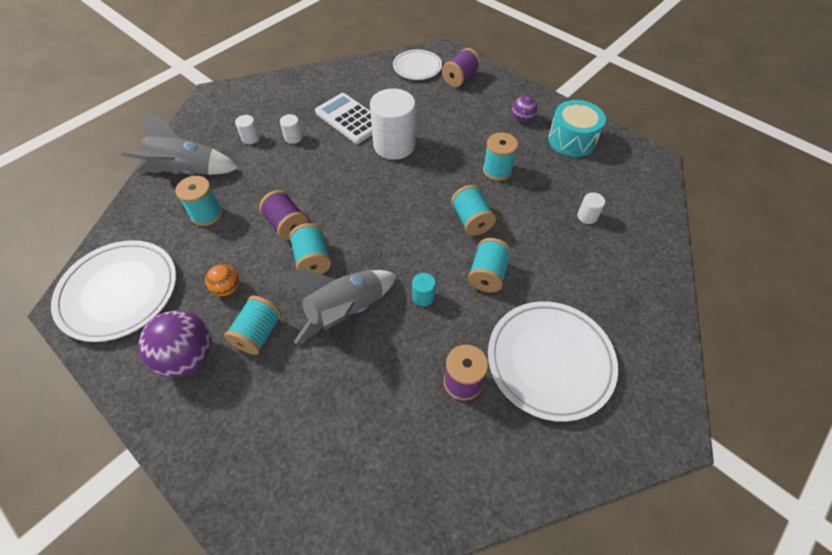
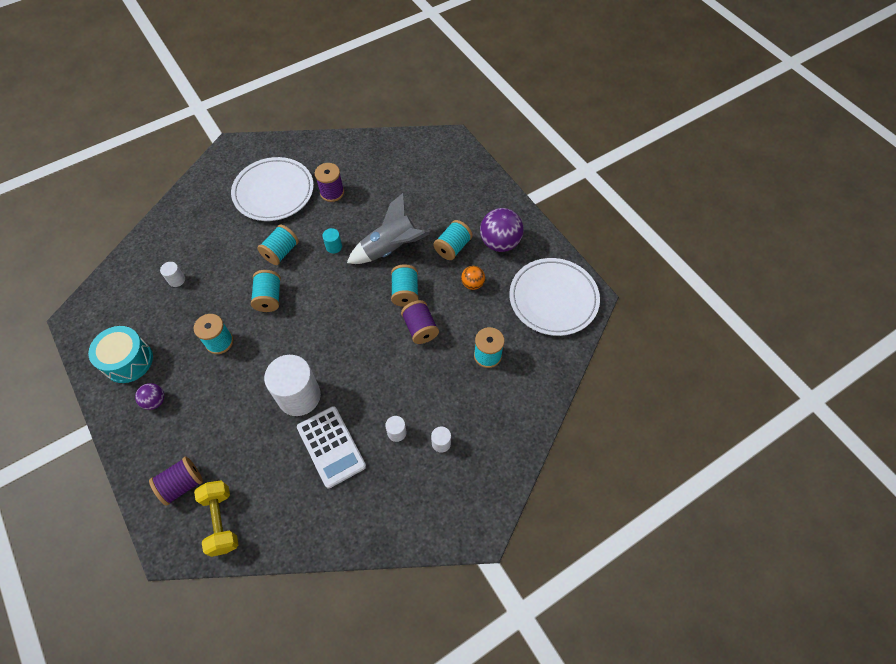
camera: 165 degrees left, 5 degrees up
(187, 171) = (507, 411): grey rocket -> none
(417, 67) = (221, 521): white plate -> yellow dumbbell

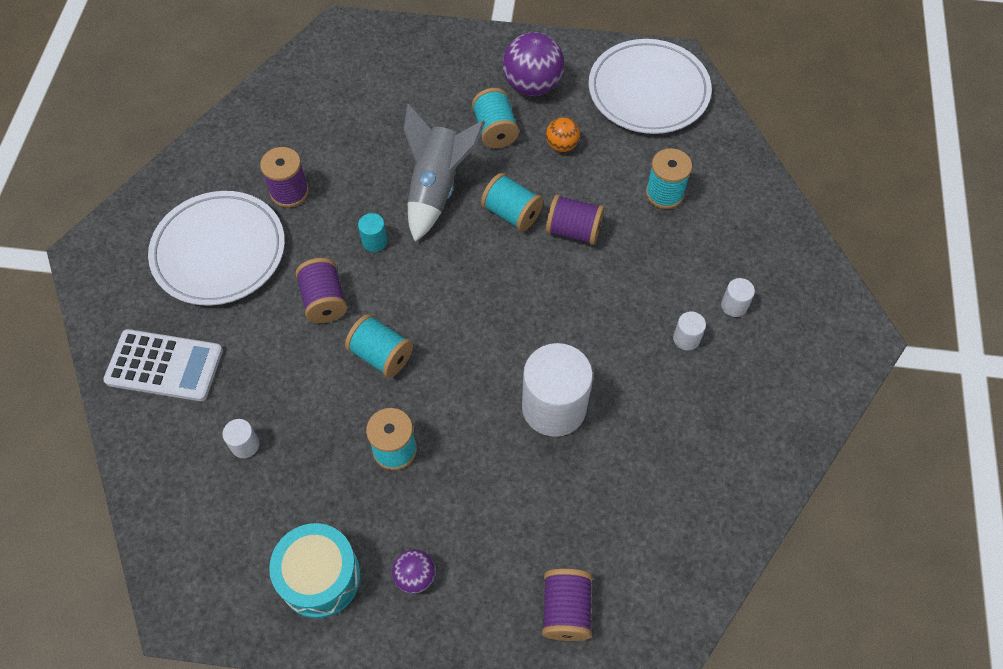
camera: 50 degrees left, 0 degrees up
(221, 521) = (652, 591): yellow dumbbell -> none
(281, 252) = (324, 301): turquoise spool -> purple spool
(331, 446) = (649, 415): white calculator -> white calculator (164, 366)

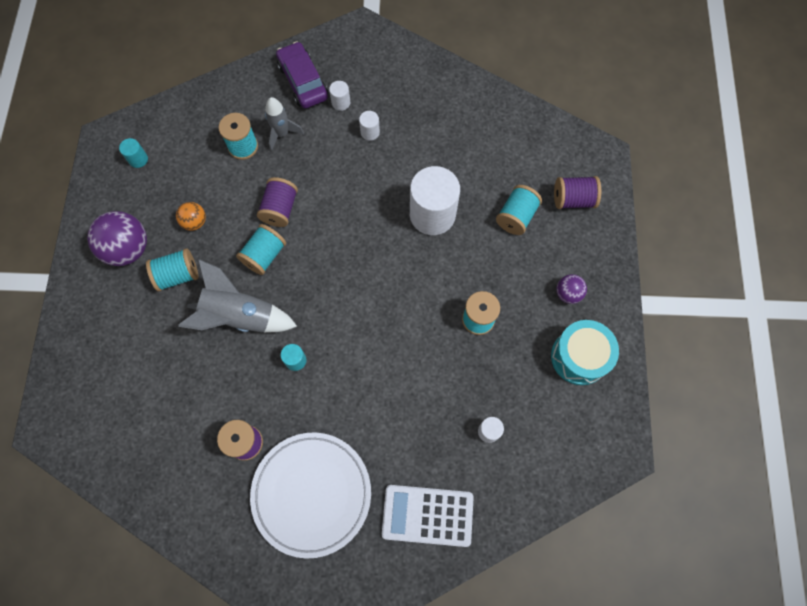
camera: 95 degrees left, 10 degrees up
(164, 366) = (427, 515): white calculator -> white calculator turned 90 degrees counterclockwise
(324, 301) = (356, 392): purple spool -> none
(381, 355) = (401, 339): turquoise spool -> turquoise spool (516, 216)
(648, 91) = (138, 159): white plate -> turquoise cylinder
(683, 236) = (282, 134): none -> grey rocket
(767, 262) = (303, 81): none -> purple car

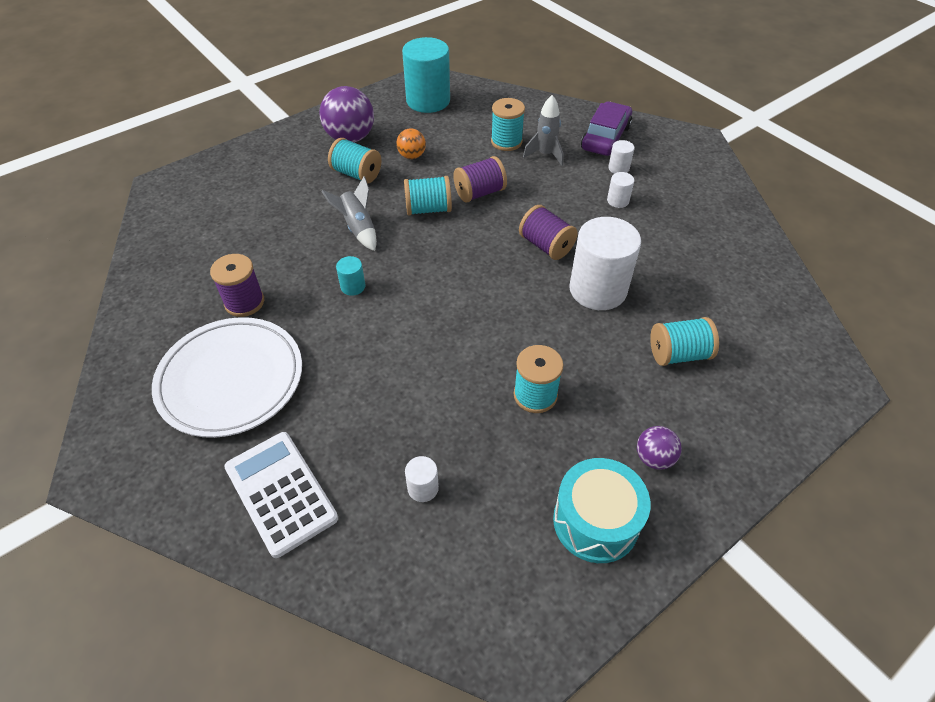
camera: 50 degrees right, 20 degrees down
(138, 159) = (428, 101): turquoise cylinder -> turquoise cylinder, size x2.31
(240, 316) = (358, 228): grey rocket -> grey rocket, size x0.63
(573, 199) = (760, 390): purple spool -> purple spool (546, 245)

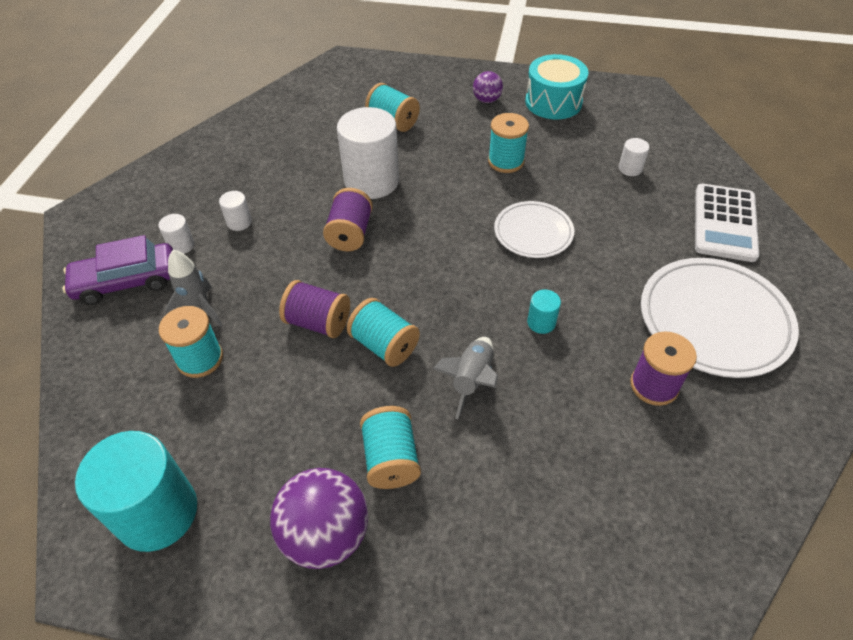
camera: 130 degrees left, 0 degrees up
(412, 156) = (306, 430): orange ball -> none
(431, 345) = (533, 232): none -> white plate

